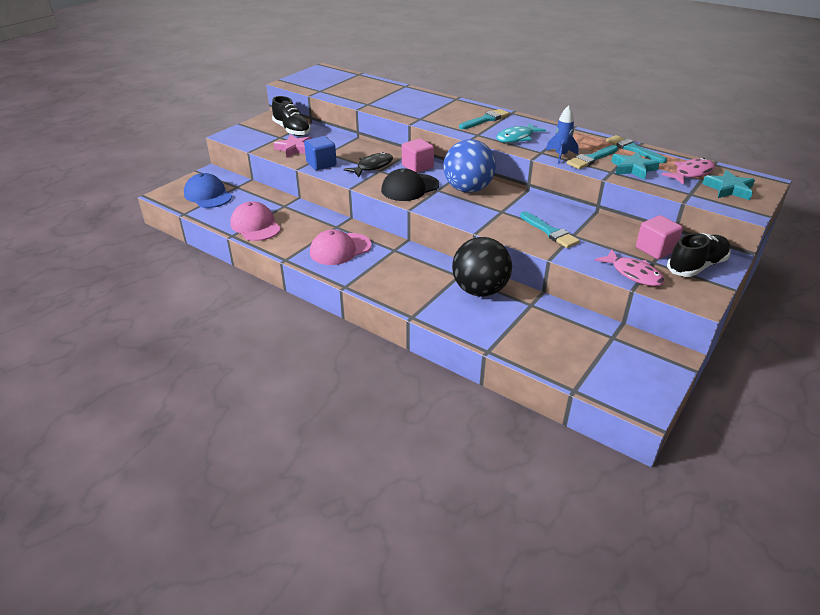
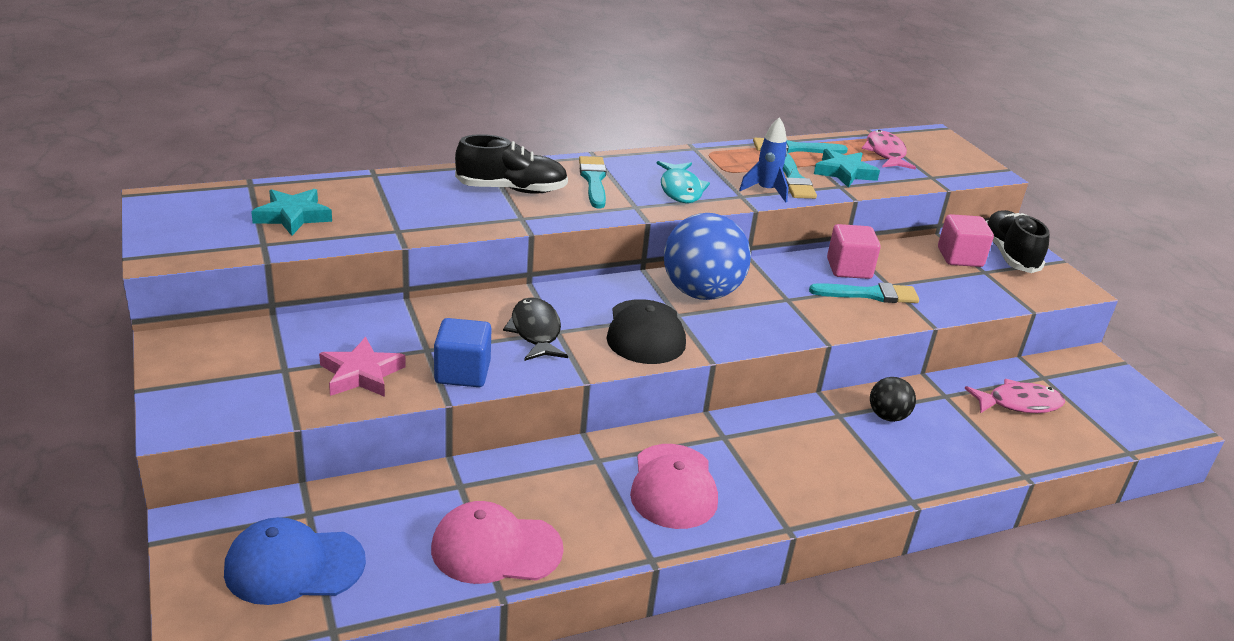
camera: 60 degrees left, 5 degrees down
(292, 130) = (275, 345): black shoe -> black shoe (511, 189)
(417, 167) = (585, 297): pink cube -> pink cube (849, 269)
(480, 290) = (887, 416): black ball -> black ball, size x0.50
(633, 274) = (1001, 294): pink fish -> pink fish (1019, 403)
(729, 189) = (938, 156): turquoise star -> turquoise star (293, 216)

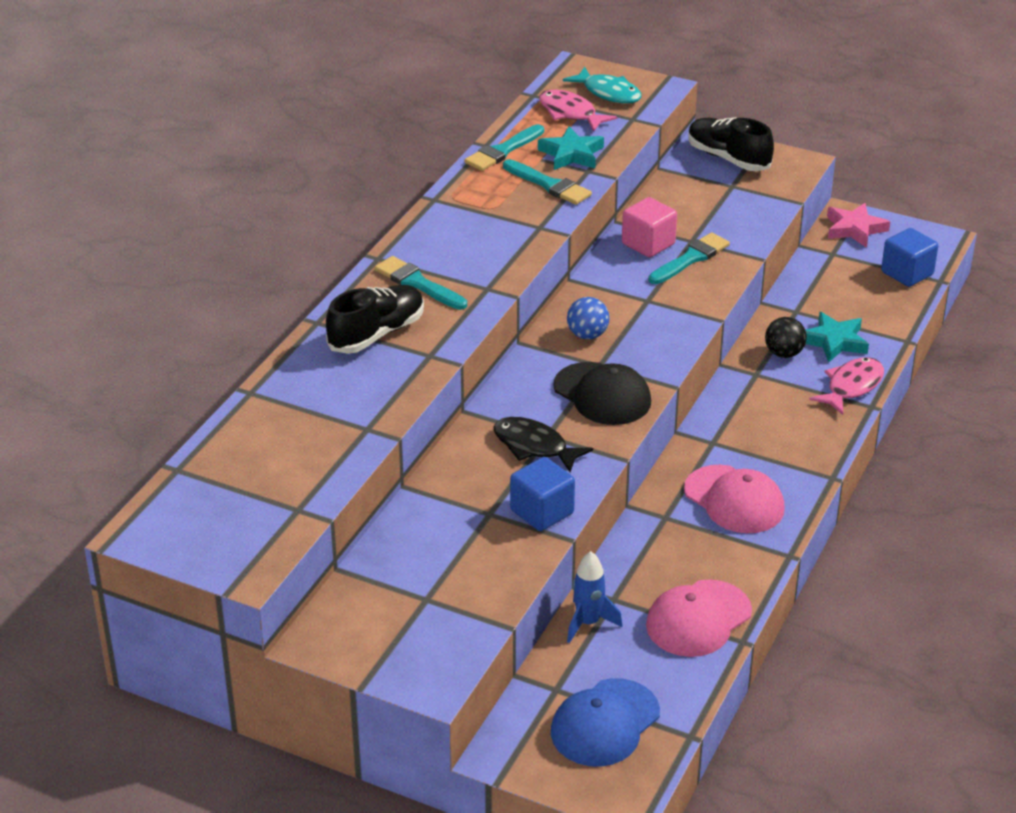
camera: 40 degrees left, 5 degrees up
(293, 216) = (269, 472): turquoise star -> turquoise star (834, 341)
(361, 374) = (481, 563): pink star -> pink star (854, 229)
(680, 189) = (490, 250): turquoise fish -> turquoise fish (608, 93)
(701, 293) = (587, 335): blue ball -> blue ball, size x0.50
(766, 191) = (548, 210): blue rocket -> blue rocket (588, 623)
(960, 257) = (701, 183): pink cube -> none
(1019, 403) = (843, 286): pink fish -> pink fish (851, 386)
(1100, 429) = (907, 273): none -> blue cube

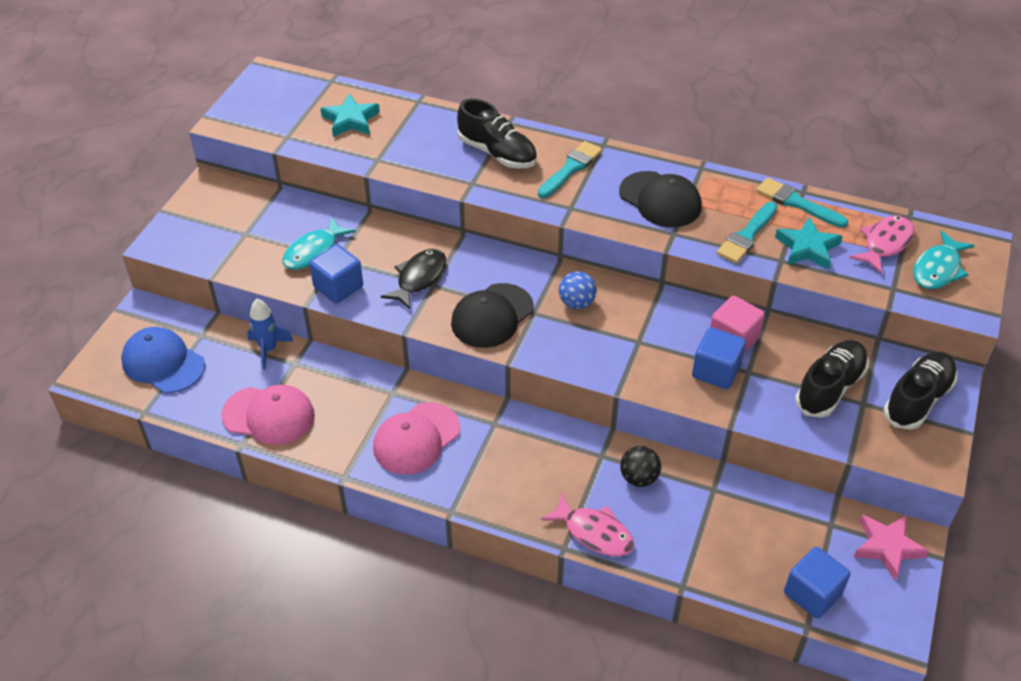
camera: 85 degrees right, 10 degrees up
(474, 533) = (314, 252): none -> turquoise fish
(484, 230) = (660, 200): none -> black cap
(690, 259) = (716, 371): turquoise brush -> blue cube
(698, 619) = (269, 415): pink cap -> pink cap turned 150 degrees clockwise
(713, 200) = (829, 388): none -> black shoe
(834, 341) = (668, 521): turquoise star -> turquoise star (350, 120)

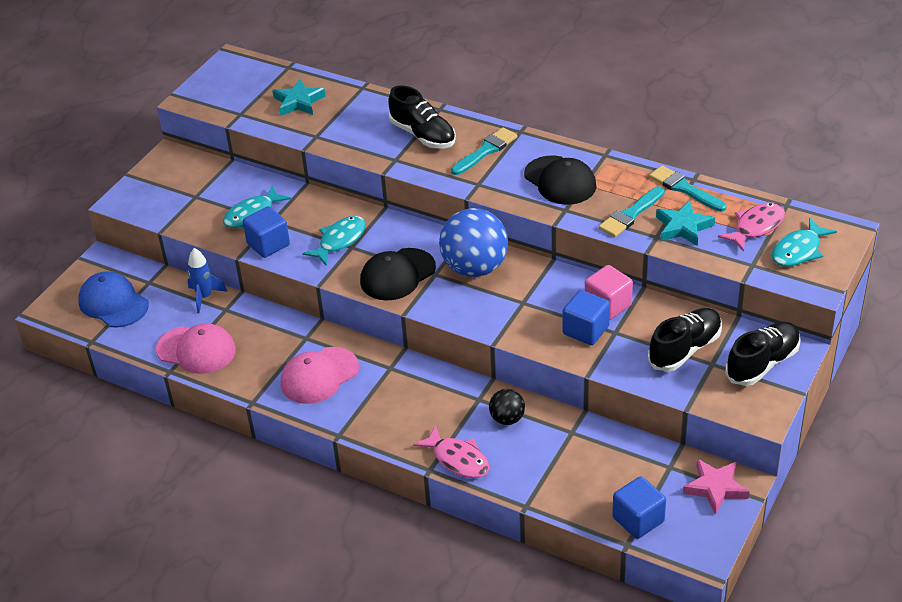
camera: 10 degrees right, 5 degrees down
(419, 278) = (340, 241): black fish -> turquoise fish
(576, 303) = (474, 268): blue ball -> blue ball, size x2.02

